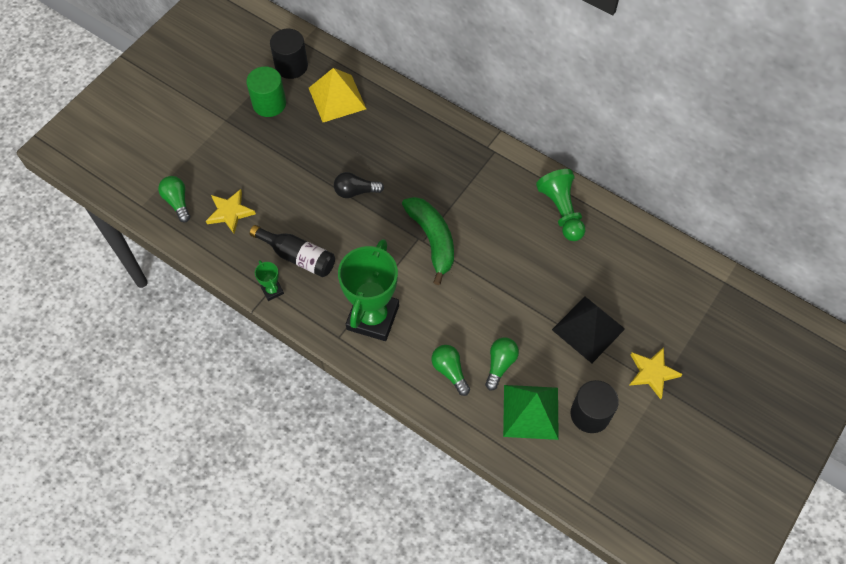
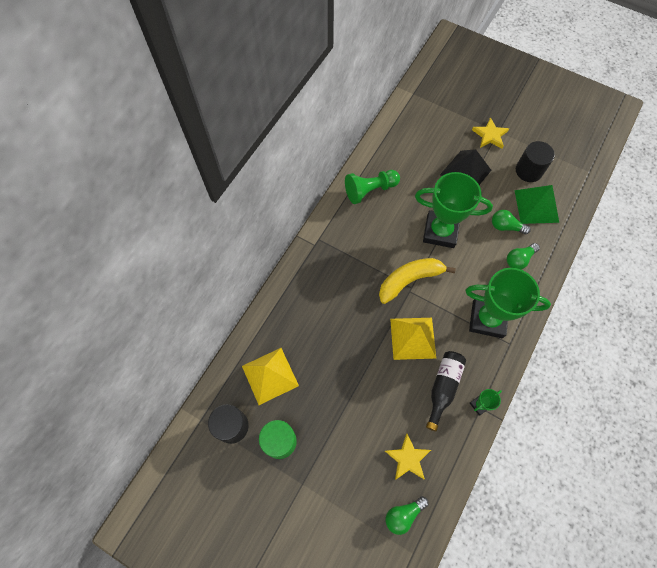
camera: 95 degrees left, 5 degrees up
(355, 191) = (371, 346): black light bulb -> none
(359, 234) = (413, 338): none -> yellow pyramid
(432, 240) = (409, 280): green banana -> yellow banana
(497, 283) = (440, 231): none -> green trophy

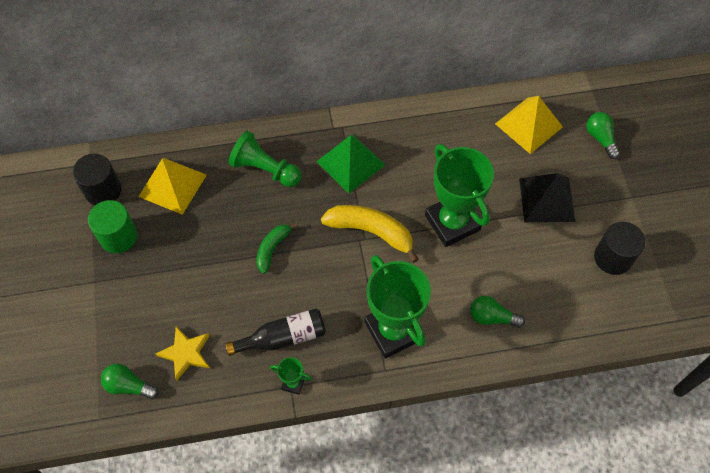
camera: 50 degrees right, 5 degrees down
(370, 190) = (437, 131): green pawn -> green pawn (265, 169)
(373, 347) = (272, 249): none -> green banana
(413, 338) = (312, 276): yellow pyramid -> yellow pyramid (528, 125)
(490, 135) = (617, 192): yellow star -> none
(506, 226) = (519, 279): green light bulb -> green light bulb (600, 138)
(536, 206) = (575, 293): green pyramid -> green pyramid (351, 163)

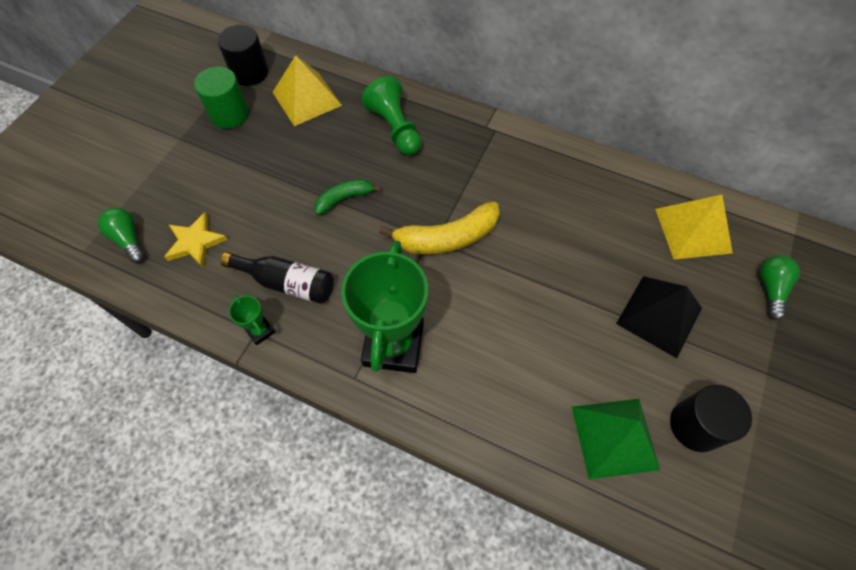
camera: 35 degrees right, 0 degrees up
(351, 163) = (478, 165): green pyramid -> green pyramid (615, 437)
(371, 232) = (447, 238): yellow banana -> yellow banana turned 105 degrees clockwise
(452, 222) = (536, 277): green trophy -> none
(492, 317) = (505, 399): green light bulb -> none

